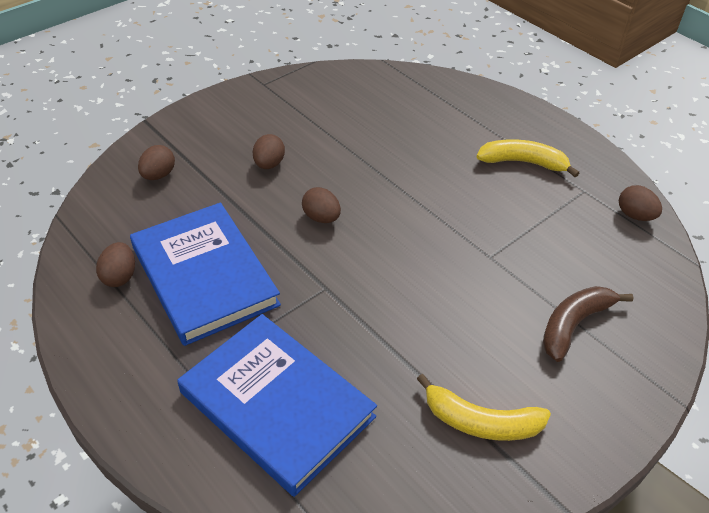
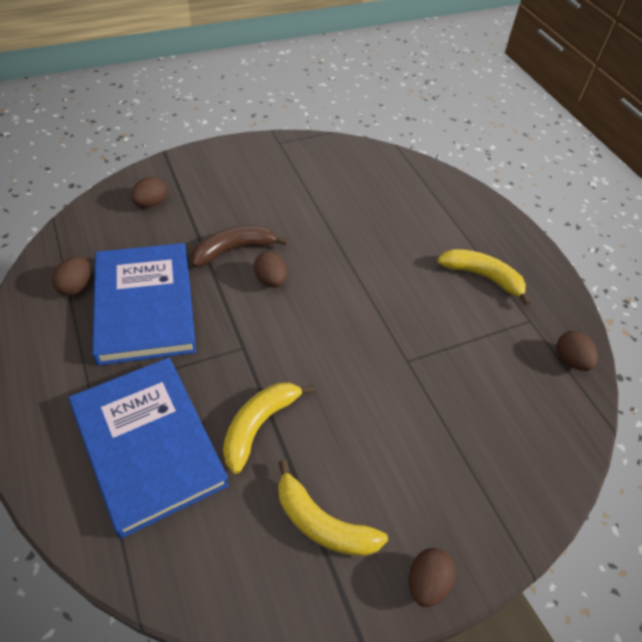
camera: 15 degrees right, 5 degrees up
(269, 164) = (248, 218): brown egg -> brown egg (427, 582)
(377, 354) = (259, 425): none -> yellow banana
(574, 324) = (457, 454): brown banana -> brown banana (233, 250)

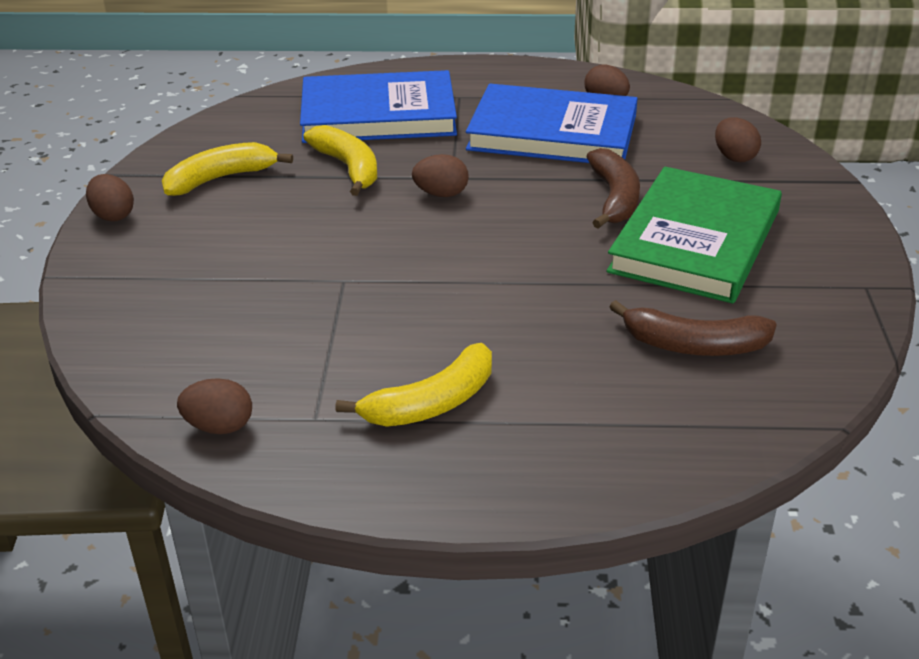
camera: 120 degrees right, 15 degrees down
(267, 206) = (695, 241): none -> green book
(270, 280) = (544, 214): brown egg -> brown egg (441, 194)
(368, 193) = (693, 345): none -> brown banana

